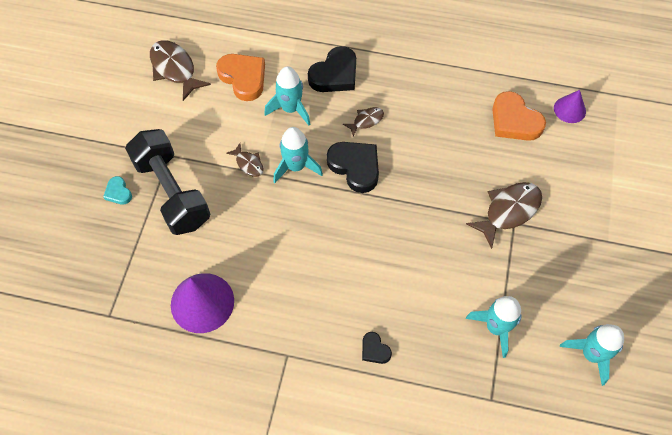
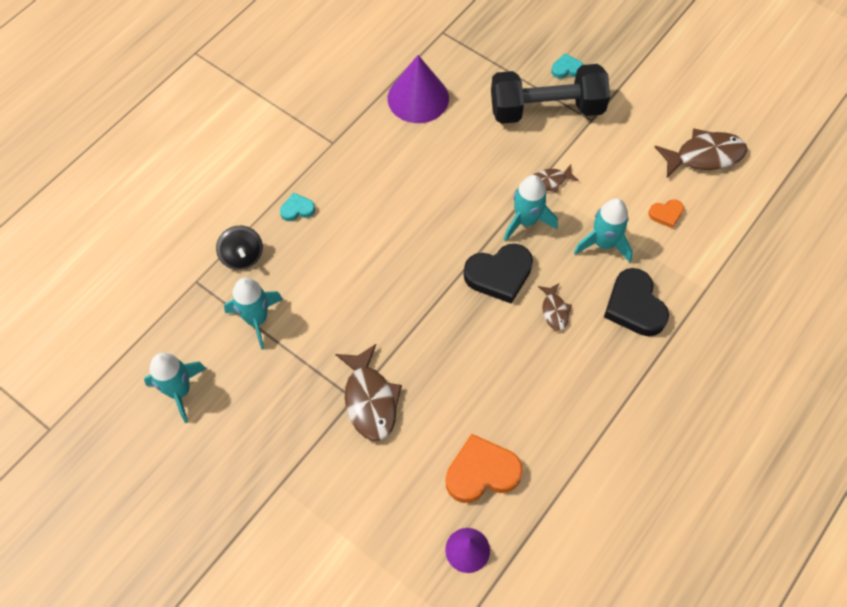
camera: 115 degrees right, 0 degrees up
(243, 78) = (666, 214): orange heart -> orange heart, size x0.51
(374, 350) = (297, 209): black heart -> turquoise heart
(446, 372) = (242, 256): none -> black spinning top

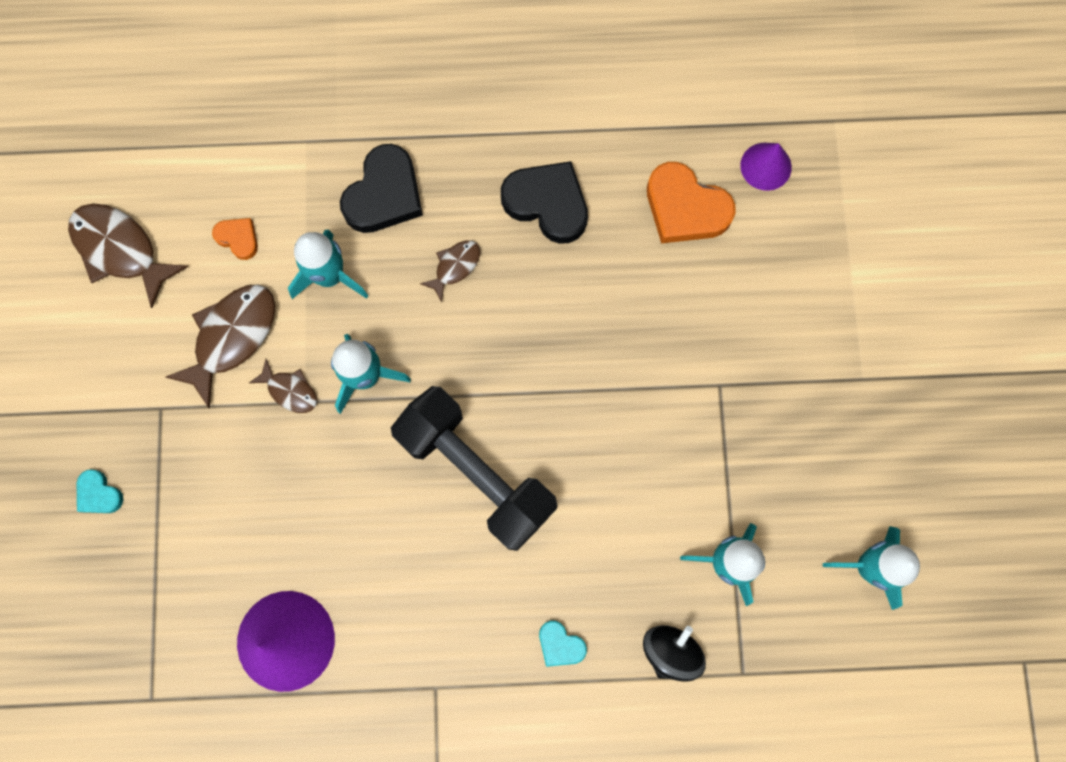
camera: 130 degrees left, 15 degrees up
(370, 400) = (707, 368): brown fish -> brown fish (232, 337)
(499, 275) = (458, 353): black heart -> black heart (547, 203)
(546, 109) = (184, 471): black dumbbell -> black dumbbell (476, 472)

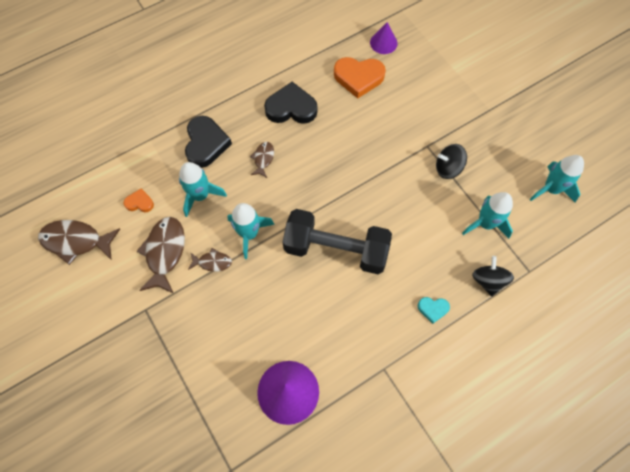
camera: 30 degrees left, 10 degrees down
(99, 494) = (135, 374): turquoise heart -> none
(728, 440) = (448, 168): none -> black spinning top

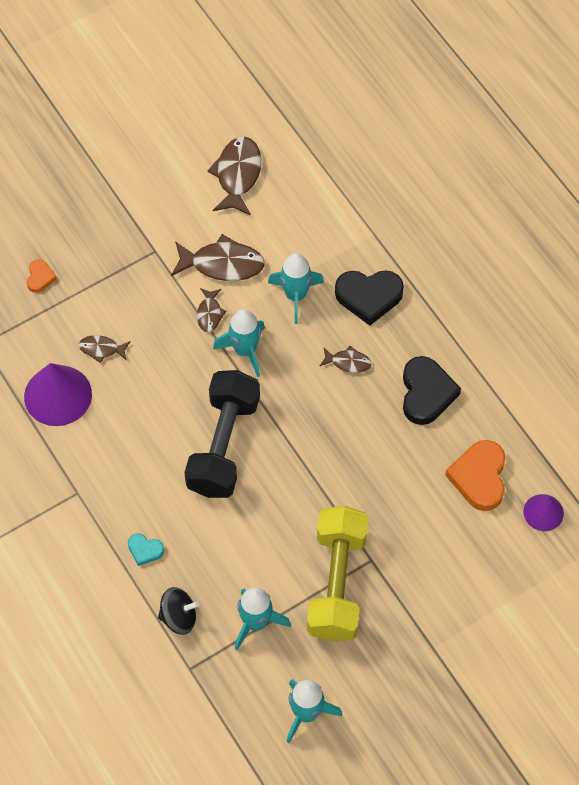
camera: 90 degrees right, 5 degrees down
(140, 202) = (286, 233): orange heart -> orange heart (40, 277)
(242, 353) = (101, 349): none -> brown fish
(433, 309) = (145, 550): turquoise heart -> turquoise heart turned 75 degrees counterclockwise
(448, 168) = (337, 583): black spinning top -> yellow dumbbell

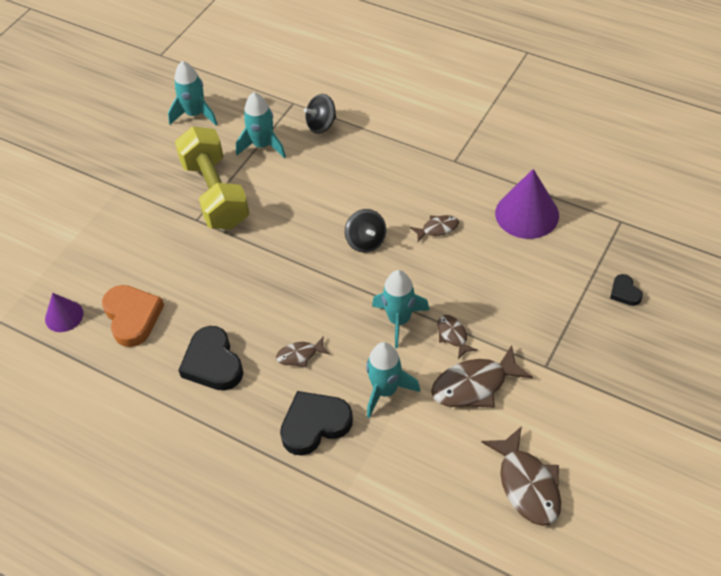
camera: 155 degrees right, 10 degrees down
(40, 277) = (624, 292): orange heart -> black heart
(101, 349) = (522, 263): brown fish -> brown fish (437, 229)
(145, 550) = (375, 150): turquoise heart -> none
(223, 445) = (366, 241): black dumbbell -> black spinning top

